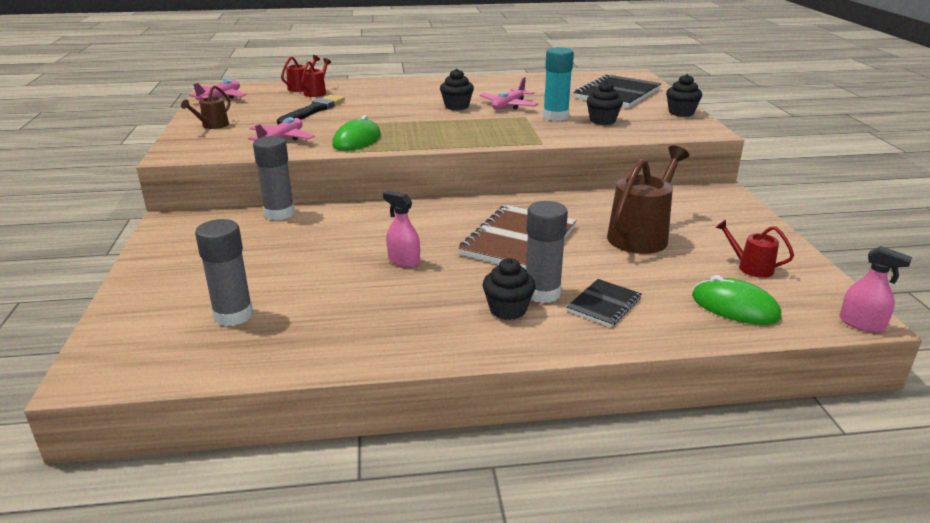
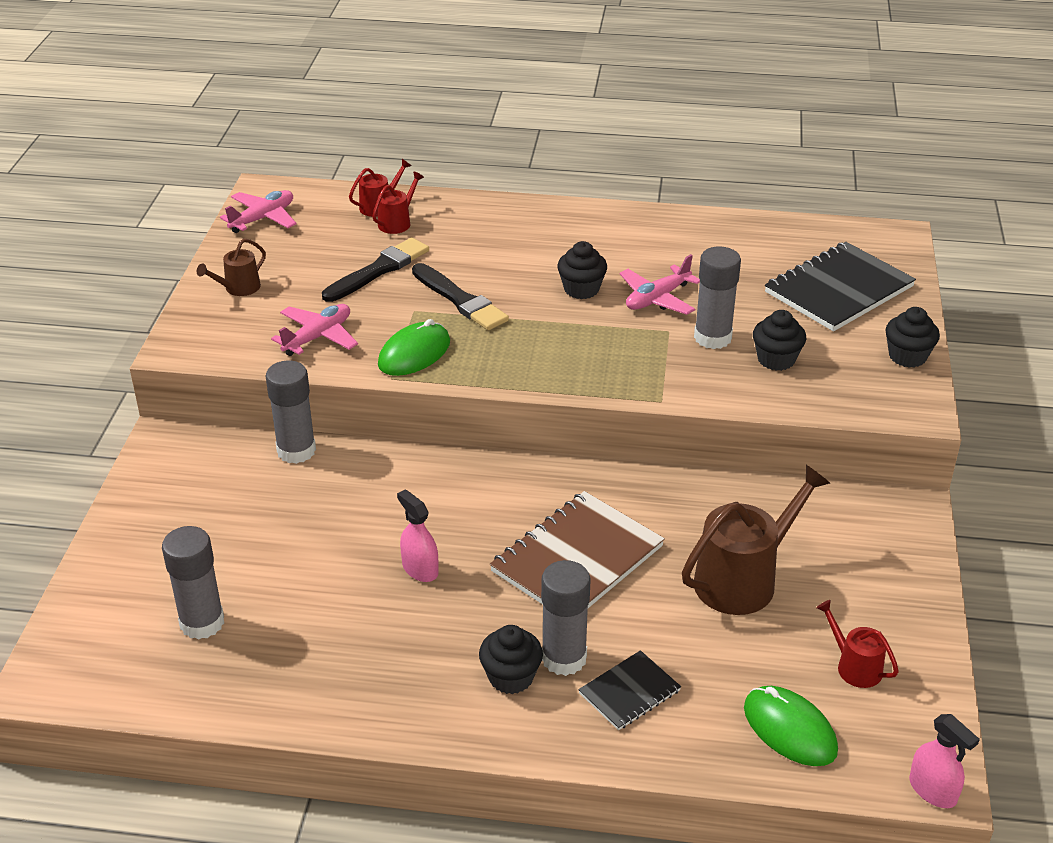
camera: 15 degrees right, 10 degrees up
(377, 117) = (460, 300): none -> black brush
(555, 116) = (712, 338): turquoise glue stick -> grey glue stick

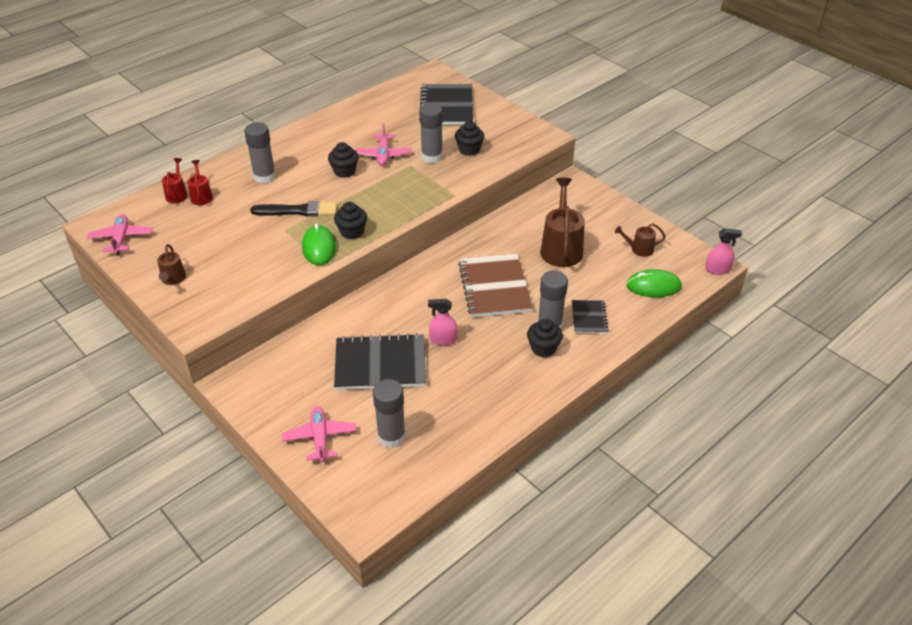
camera: 50 degrees left, 5 degrees up
(296, 451) = (304, 337): grey glue stick -> grey glue stick (264, 177)
(317, 539) = (380, 364): none -> black notebook
(318, 337) = (259, 272): pink plane -> pink plane (320, 438)
(378, 270) = (233, 223): black brush -> none
(854, 666) = (639, 249): red watering can -> brown watering can
(907, 356) = (512, 118): black cupcake -> black cupcake (352, 232)

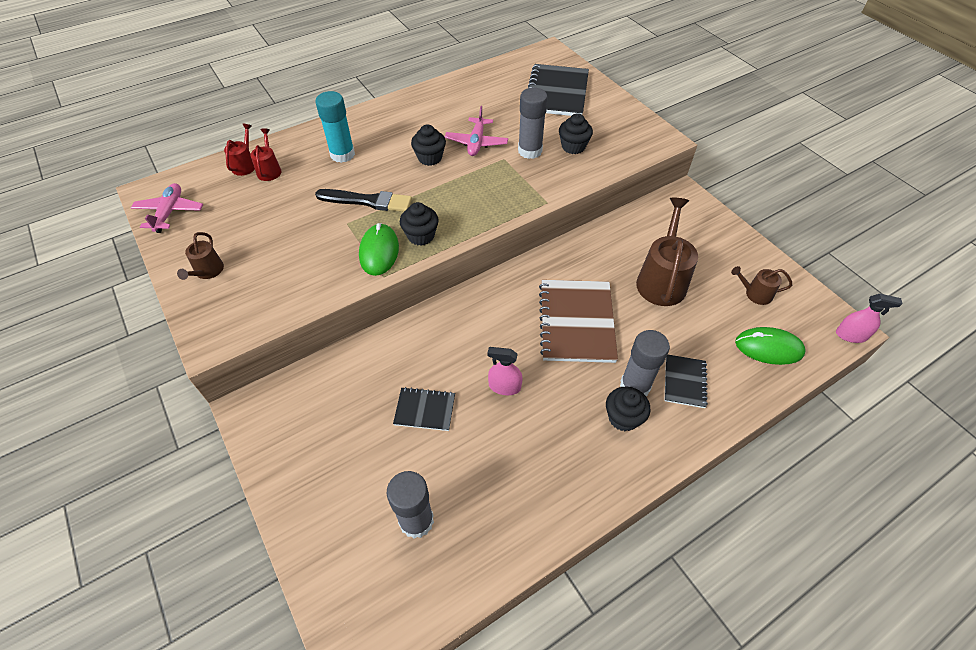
camera: 10 degrees right, 10 degrees up
(264, 177) = (342, 154): grey glue stick -> turquoise glue stick
(320, 438) = (331, 507): pink plane -> none
(380, 364) = (425, 410): black notebook -> black notebook, size x0.52

